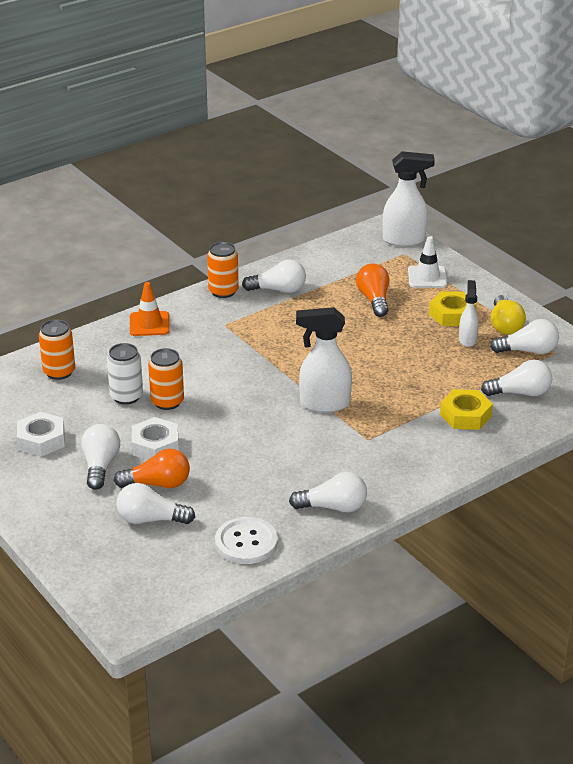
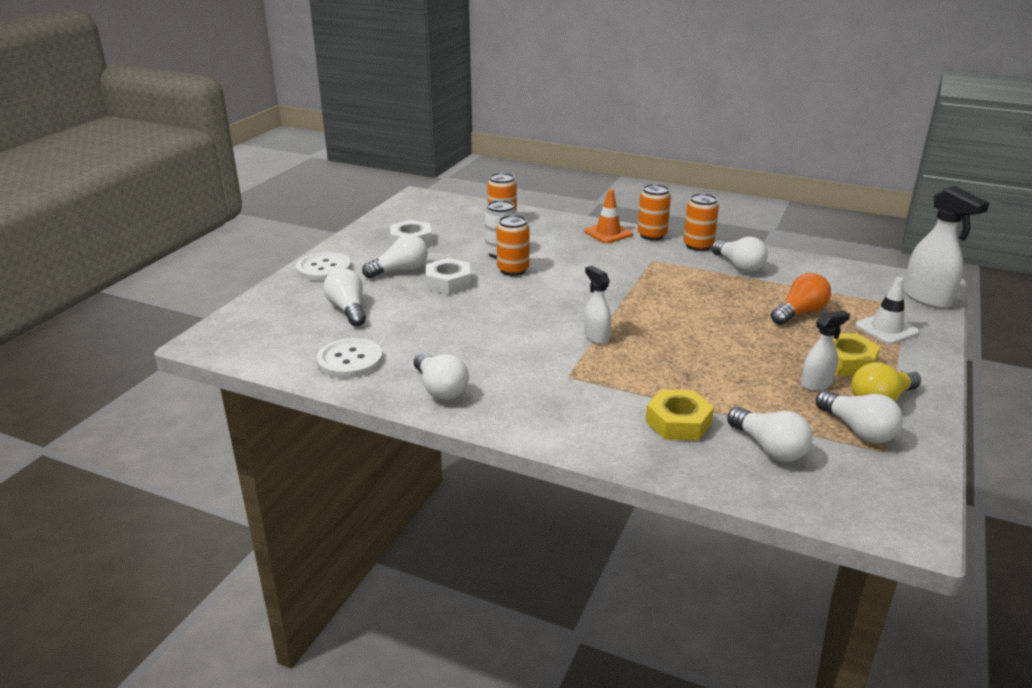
camera: 60 degrees right, 5 degrees down
(45, 512) = (324, 268): none -> white button
(158, 484) = (398, 299): orange light bulb -> none
(179, 304) = (652, 235): none -> orange can
(324, 404) = (596, 337): white spray bottle -> white spray bottle, size x0.59

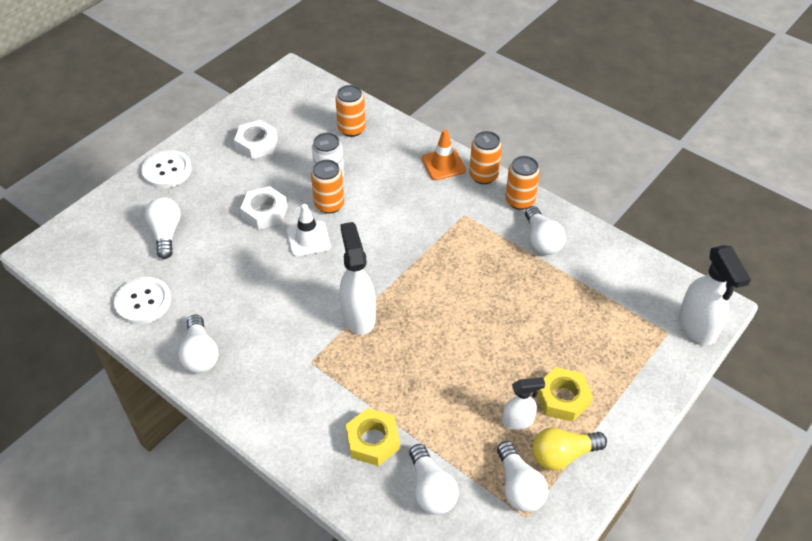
camera: 15 degrees right, 20 degrees up
(400, 270) = (230, 186): white light bulb -> none
(596, 337) = (358, 315): white spray bottle -> white spray bottle, size x1.69
(799, 313) = (560, 321): orange light bulb -> none
(886, 329) = (628, 362): white traffic cone -> white traffic cone (308, 239)

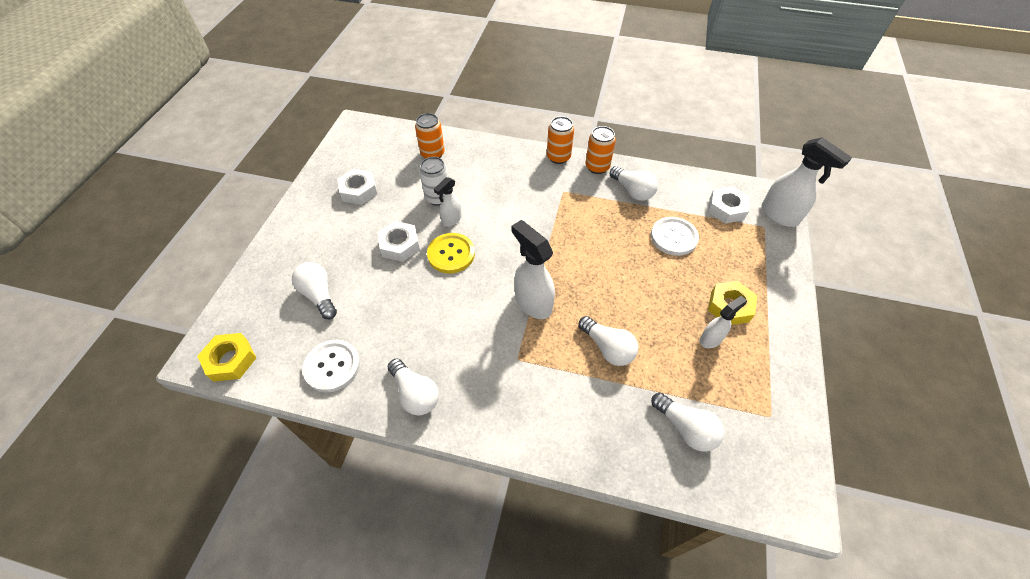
camera: 25 degrees left, 5 degrees up
(167, 170) = (288, 239): white button -> white button (673, 237)
(308, 239) = (451, 254): white traffic cone -> yellow button
(329, 204) = (451, 220): orange can -> white spray bottle
(372, 440) = (612, 406): yellow nut -> yellow nut (231, 360)
(443, 164) = (522, 158): orange traffic cone -> none
(519, 487) = (748, 393): white light bulb -> white light bulb (607, 348)
(562, 455) = (760, 352): yellow light bulb -> none
(637, 297) = (726, 209): none -> white nut

